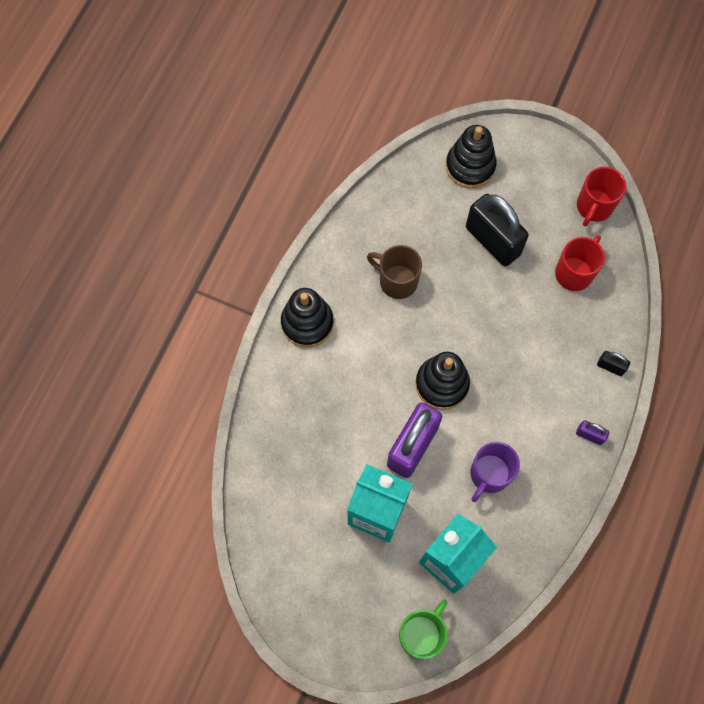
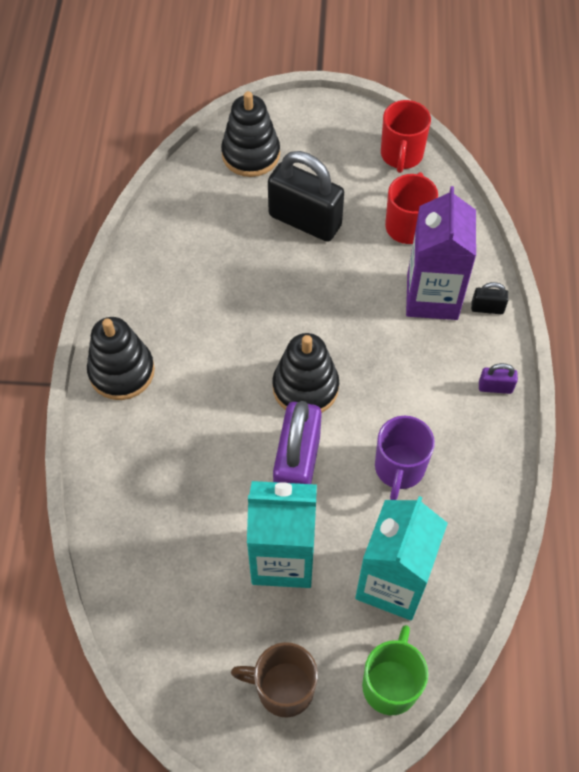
camera: 20 degrees left, 10 degrees down
(397, 281) = (212, 294): brown mug -> brown mug (283, 688)
(570, 342) = (432, 296): none -> purple carton

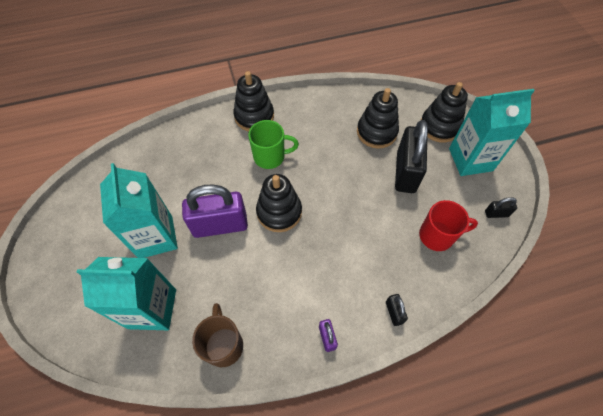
camera: 70 degrees right, 0 degrees up
(226, 228) = (376, 132): none -> black stacking toy
(283, 688) = (71, 264): brown mug -> brown mug (224, 345)
(316, 145) = (470, 159): none -> turquoise carton
(390, 684) = (81, 328): green mug -> green mug (270, 157)
(399, 468) = (238, 288): purple mug -> none
(401, 155) = (496, 213): red mug -> black padlock
(432, 296) = (385, 270): purple carton -> none

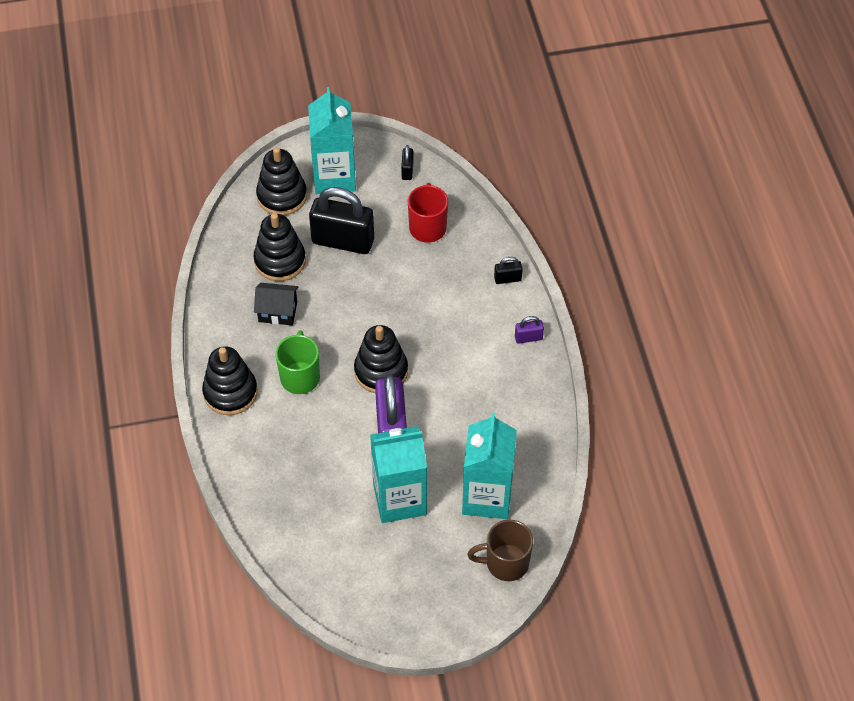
camera: 85 degrees left, 5 degrees down
(224, 345) = (530, 428): brown mug -> brown mug (505, 563)
(328, 136) = (278, 312): none -> black house

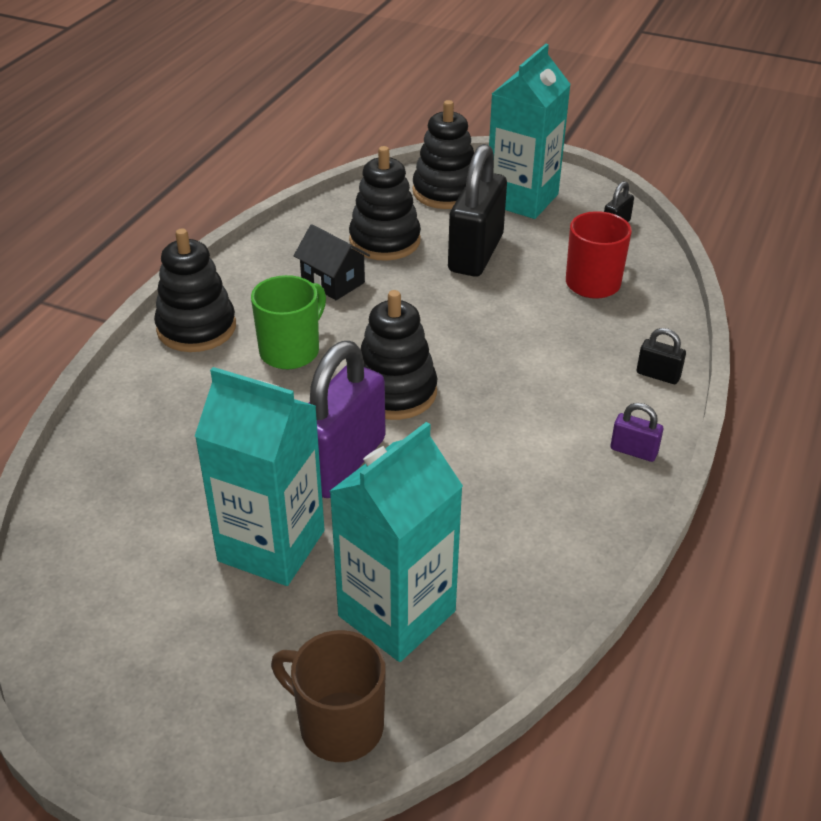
camera: 35 degrees right, 15 degrees down
(343, 241) = (475, 253): black padlock -> black padlock turned 60 degrees clockwise

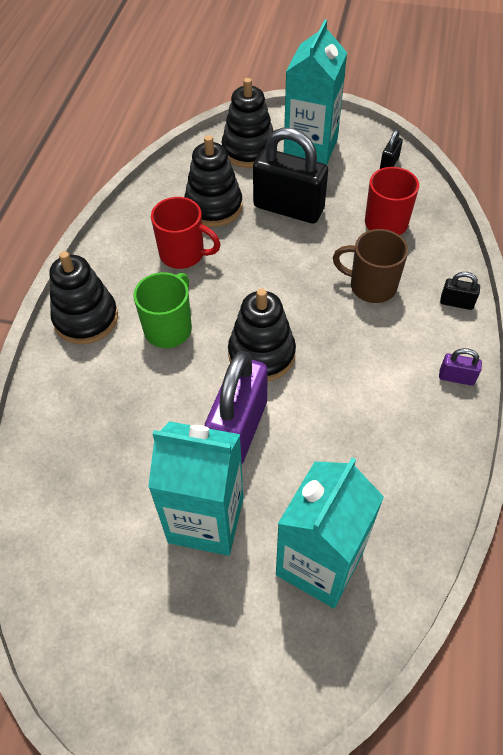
camera: 10 degrees left, 15 degrees up
(333, 282) = (183, 254): black house -> red mug
(338, 725) = (303, 675): brown mug -> brown mug (371, 286)
(475, 253) = (288, 208): black padlock -> black padlock turned 75 degrees counterclockwise

